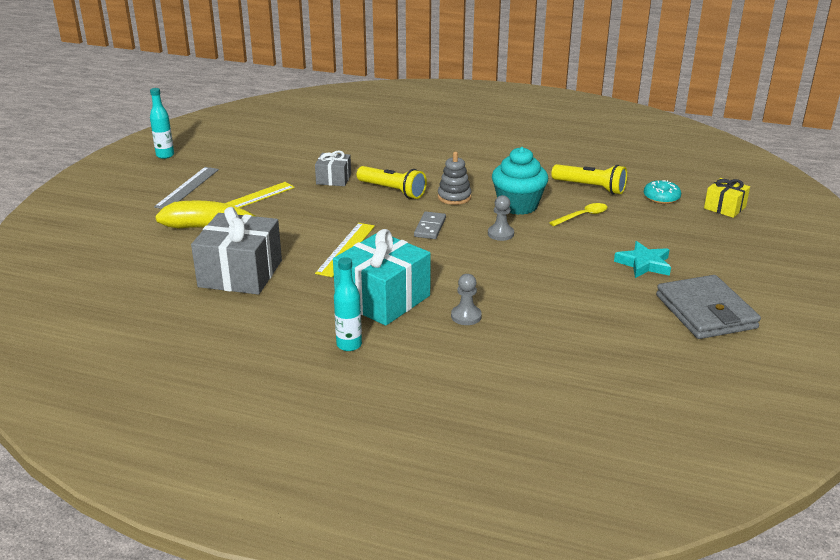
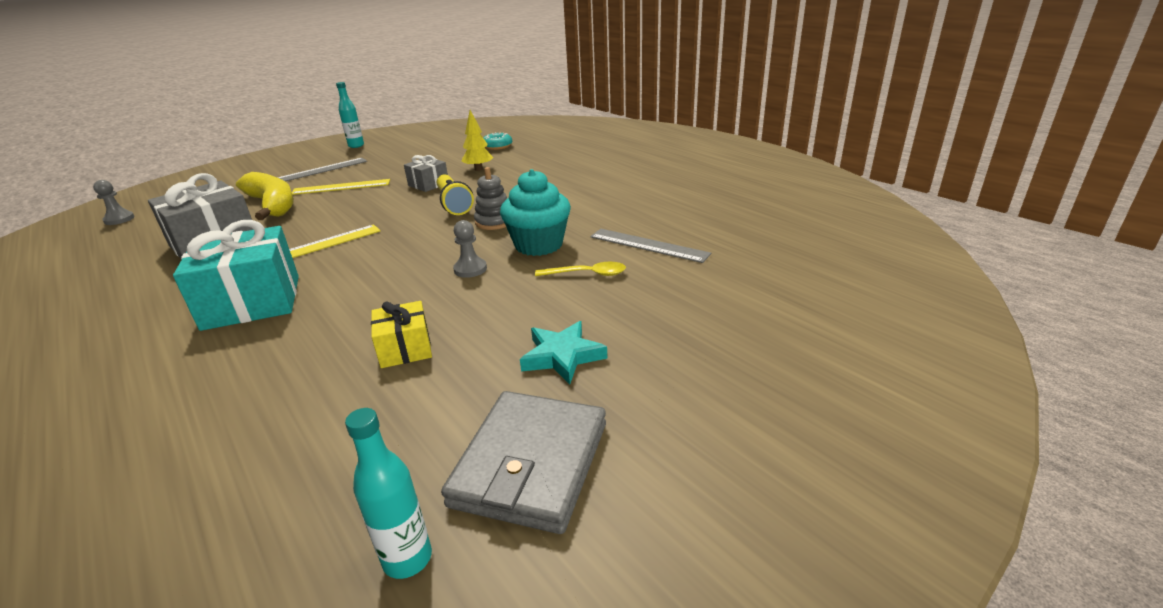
camera: 35 degrees right, 0 degrees up
(349, 345) = (138, 339): turquoise bottle -> turquoise bottle (407, 559)
(352, 155) = (478, 169): none -> yellow tree
(430, 227) = (421, 244): grey domino -> none
(466, 316) = (275, 349): grey pawn -> grey pawn (119, 219)
(590, 187) = (648, 245): yellow flashlight -> grey ruler
(661, 198) = (718, 278): turquoise donut -> turquoise donut (497, 146)
(724, 207) = (792, 314): yellow gift -> yellow gift (405, 348)

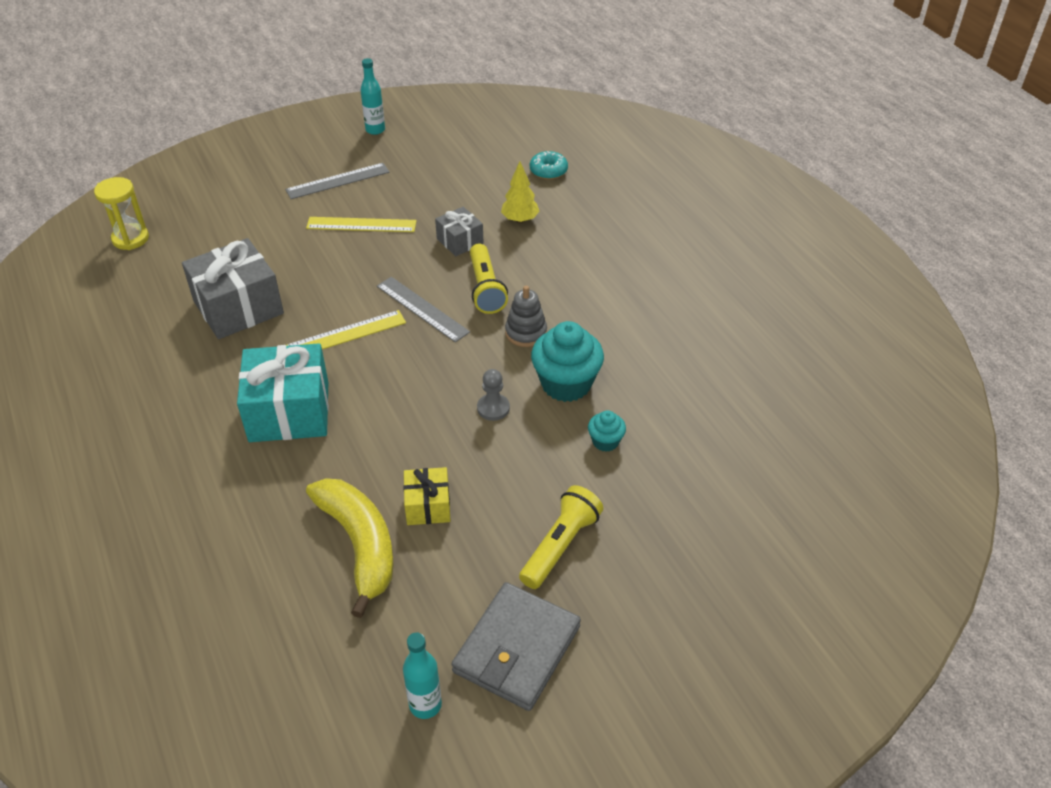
camera: 10 degrees right, 15 degrees up
(119, 219) = (130, 239): grey pawn -> yellow hourglass
(273, 205) = (289, 246): yellow banana -> yellow banana (360, 545)
(562, 356) = (560, 545): turquoise star -> yellow flashlight
(587, 274) = (605, 441): yellow spoon -> turquoise cupcake
(648, 245) = (677, 409): grey ruler -> grey ruler (422, 309)

